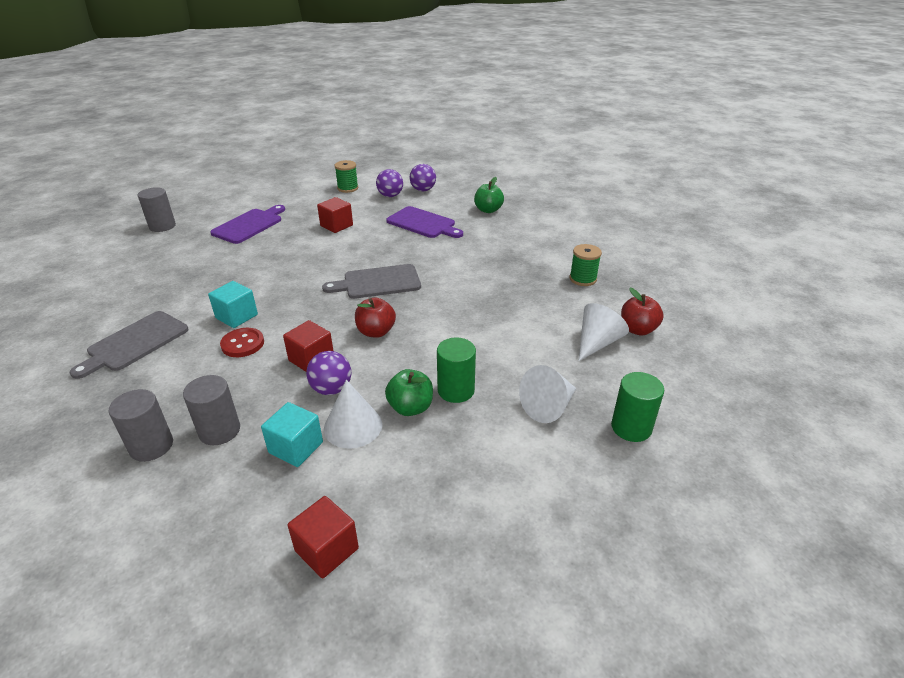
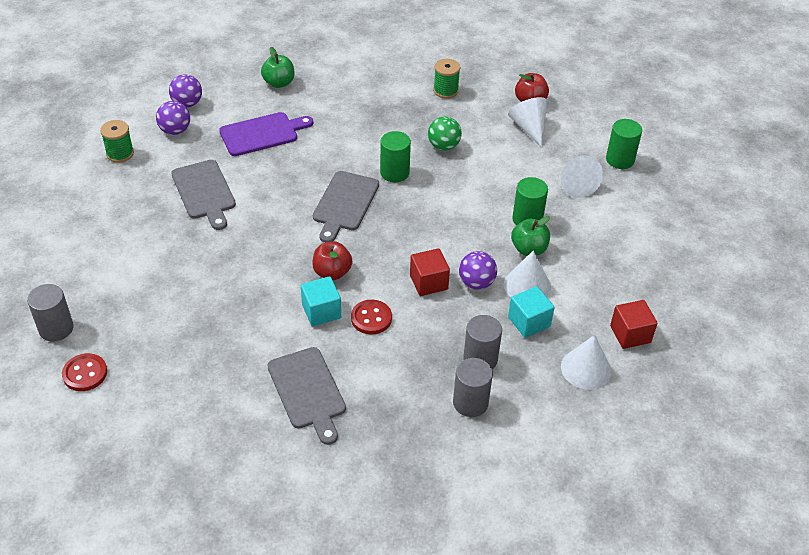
camera: 60 degrees left, 10 degrees up
(122, 249) = (85, 373): none -> red button
(242, 525) = (586, 369): none -> white cone
(249, 225) = (133, 256): purple cutting board -> none
(336, 225) = (204, 192): red cube -> grey cutting board
(376, 332) = (421, 232): red apple -> red apple (332, 272)
(442, 291) = (394, 172): none -> green cylinder
(506, 303) = (443, 146): none -> green ball

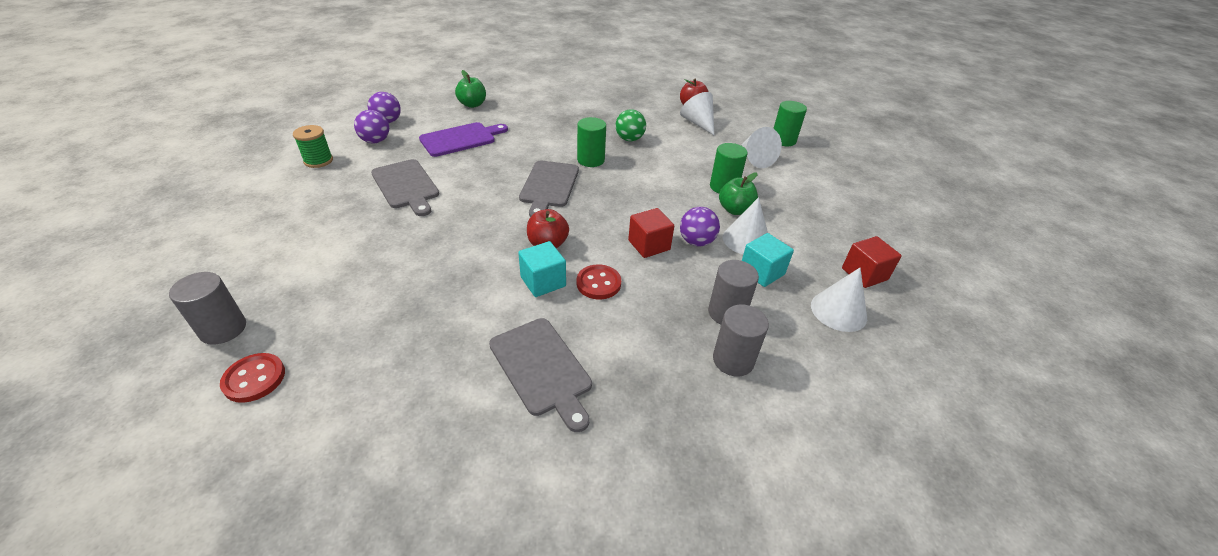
camera: 10 degrees left, 5 degrees down
(445, 91) = (619, 103): green spool -> none

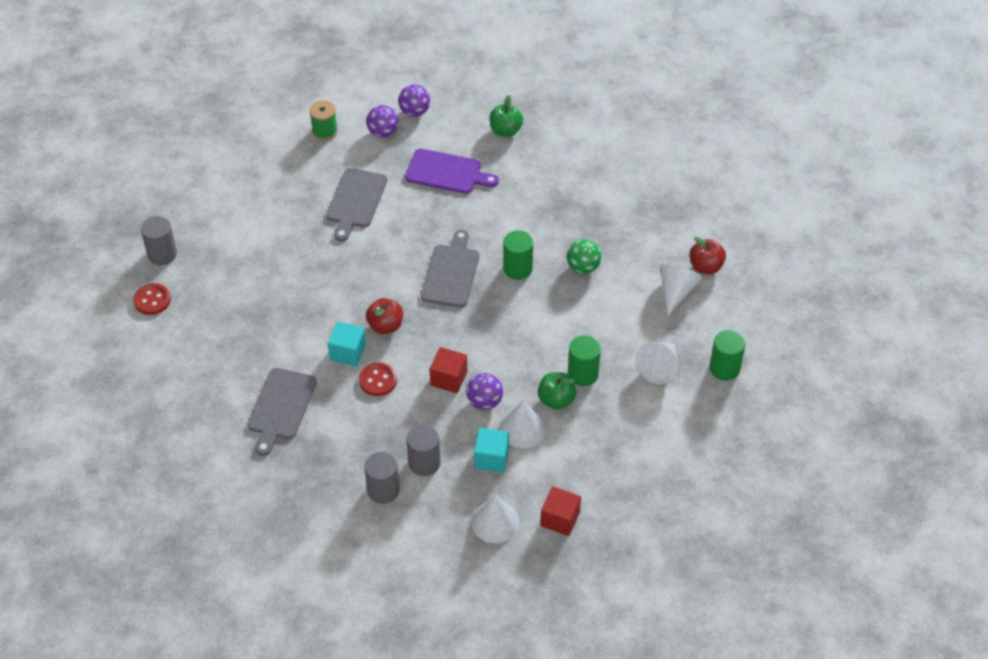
camera: 50 degrees right, 10 degrees up
(549, 186) = (451, 273): grey cutting board -> grey cutting board turned 135 degrees clockwise

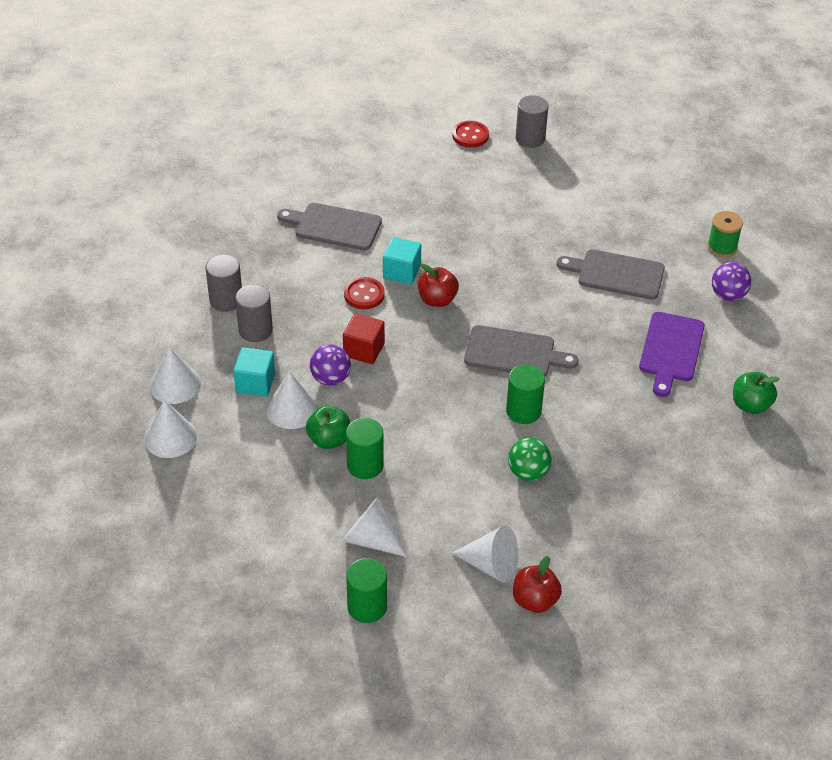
camera: 90 degrees right, 5 degrees down
(414, 112) = (768, 322): purple ball -> none
(560, 519) = (170, 437): red cube -> white cone

